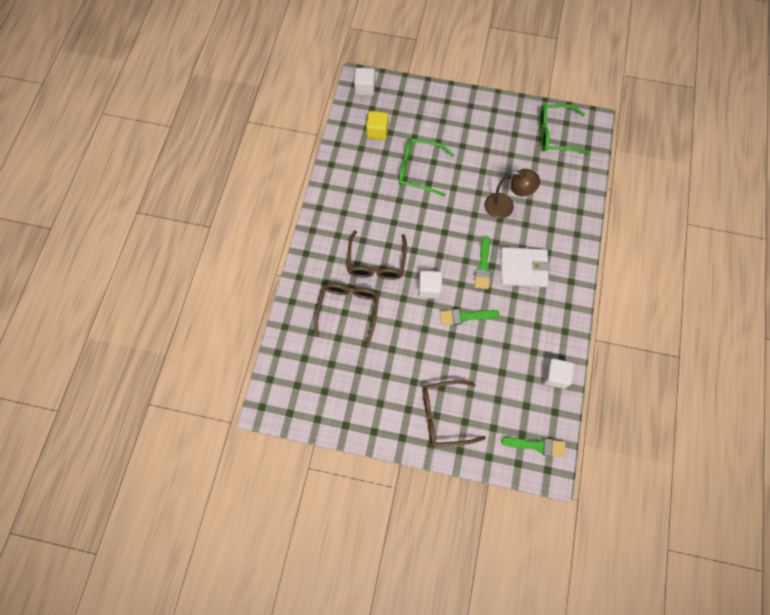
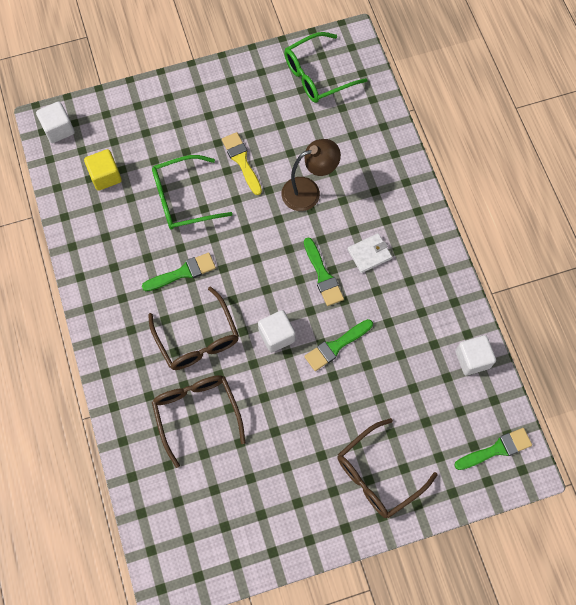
camera: 30 degrees left, 0 degrees up
(391, 216) = (183, 272): none -> green brush
(471, 165) = (241, 161): none -> yellow brush
(523, 268) = (369, 254): white wallet -> white wallet, size x0.59

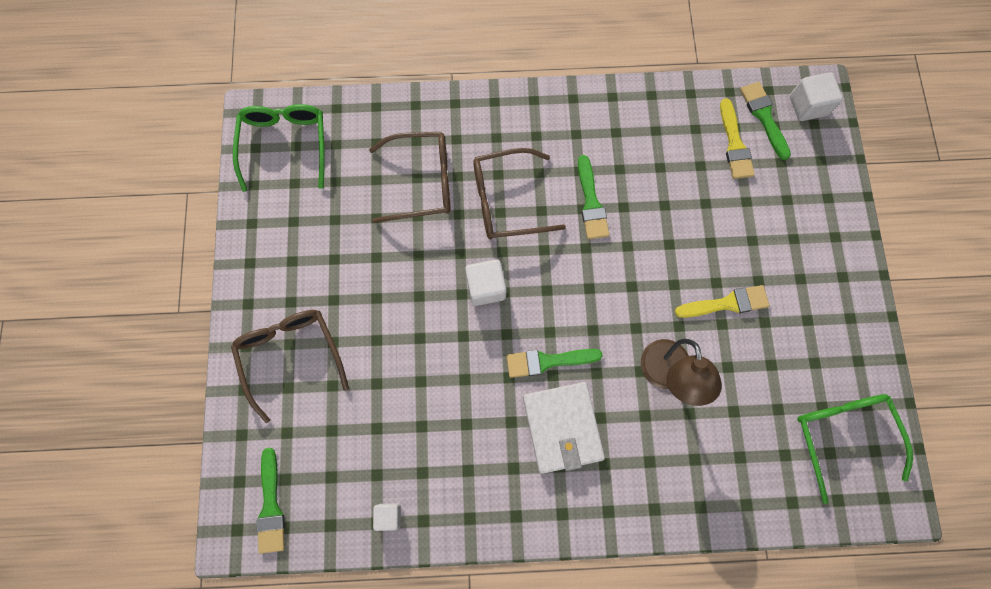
camera: 105 degrees right, 5 degrees up
(105, 176) = (734, 144): yellow cube -> yellow brush
(183, 199) = (687, 223): green glasses -> green glasses (285, 145)
(336, 346) = (454, 352): green brush -> green brush (764, 117)
(369, 254) = (562, 427): white wallet -> white wallet, size x1.69
(472, 359) = (389, 515): white cube -> white cube, size x0.63

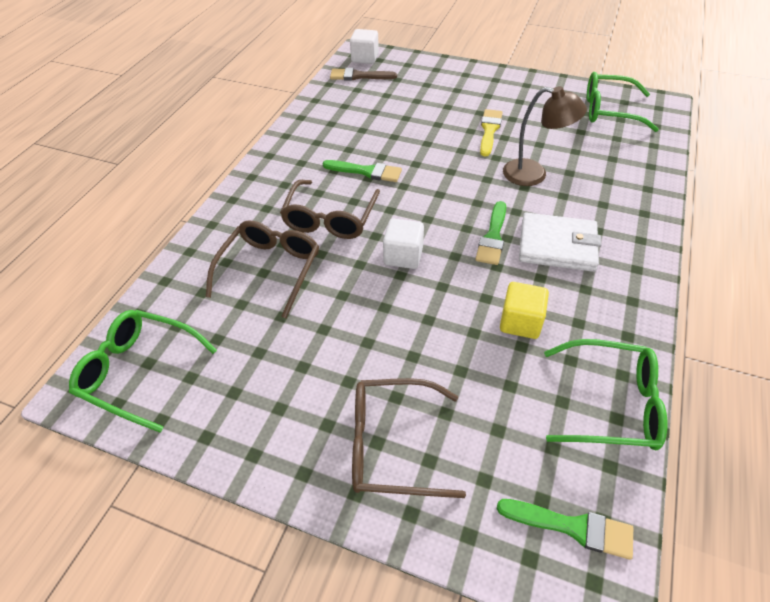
camera: 65 degrees left, 25 degrees down
(389, 515) = (610, 403): white cube -> green glasses
(447, 418) = (520, 322): none -> yellow cube
(734, 144) = (370, 93): yellow brush -> none
(764, 117) = (359, 76): green brush -> brown brush

